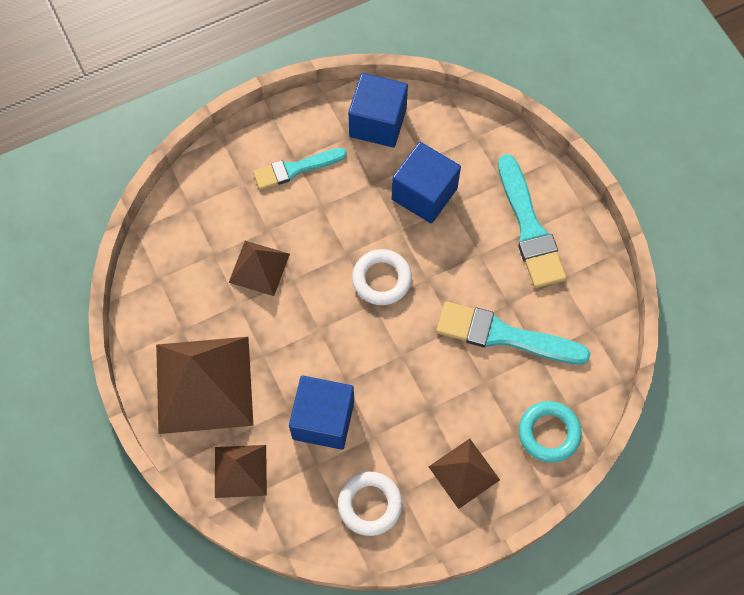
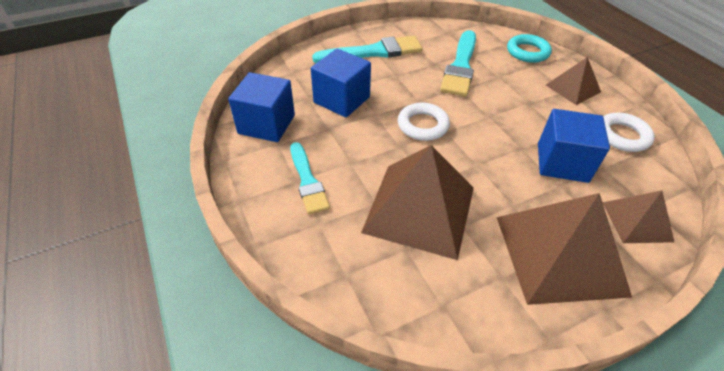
camera: 90 degrees left, 20 degrees down
(259, 268) = (419, 209): brown pyramid -> brown pyramid, size x1.86

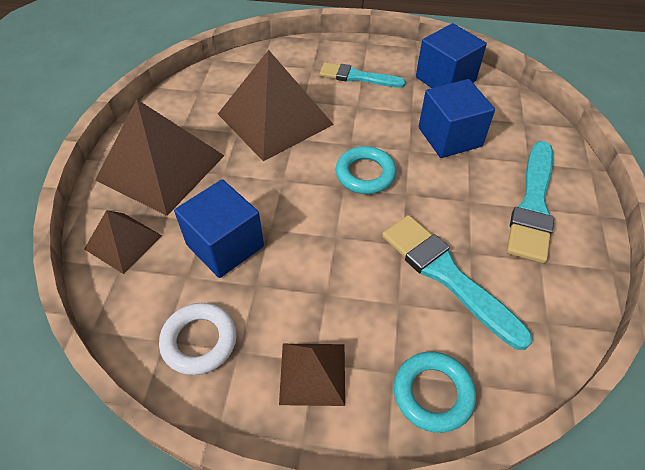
camera: 125 degrees right, 5 degrees up
(422, 125) = (365, 174): white ring -> turquoise ring

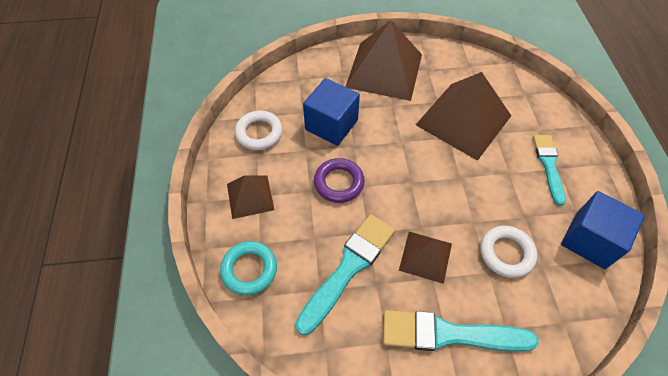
camera: 75 degrees right, 5 degrees up
(123, 242) = (317, 74): brown pyramid -> brown pyramid (425, 256)
(323, 258) = (339, 183): none -> purple ring
(365, 174) = (430, 194): turquoise ring -> none
(449, 137) = (506, 253): blue cube -> white ring

